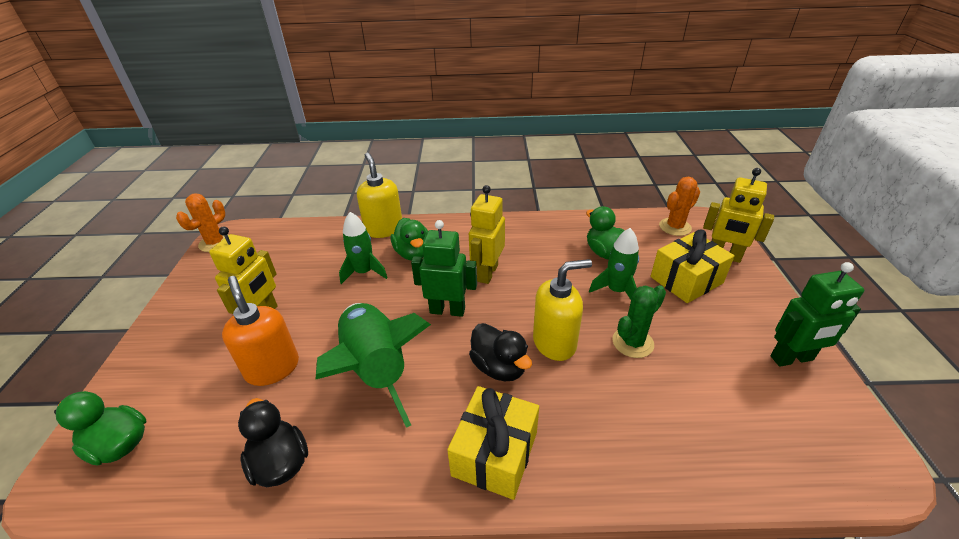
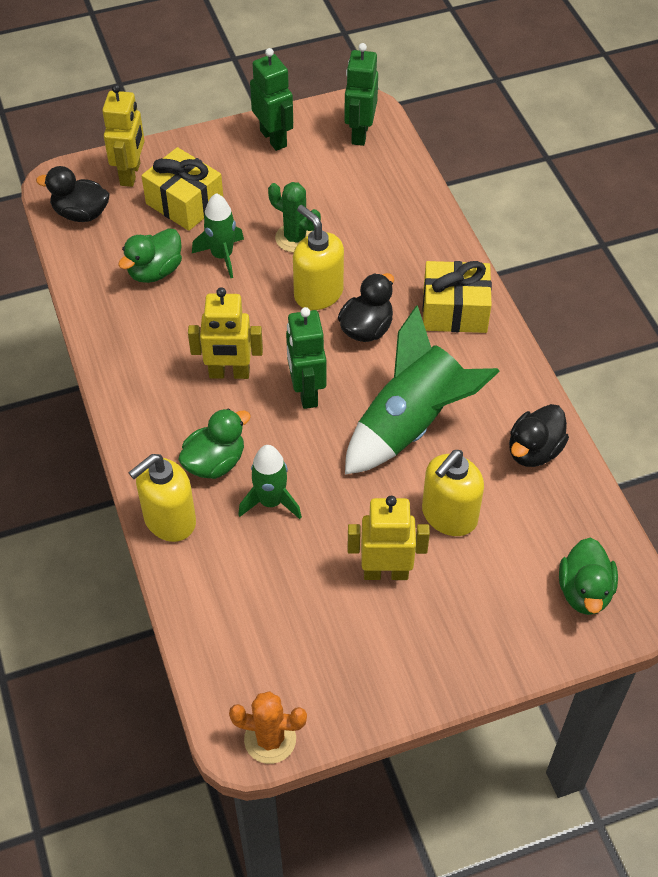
camera: 110 degrees left, 15 degrees up
(272, 368) = (449, 516): orange soap dispenser -> yellow soap dispenser
(675, 227) = (81, 214): orange cactus -> black duck
(818, 445) = (359, 133): none -> green robot

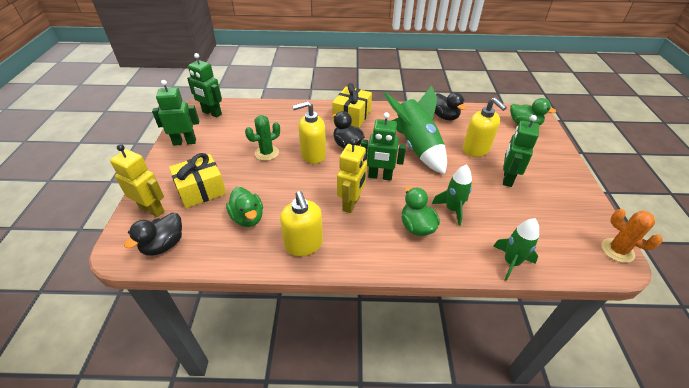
camera: 70 degrees left, 10 degrees down
(169, 520) = (456, 259): yellow soap dispenser -> yellow soap dispenser (304, 244)
(222, 256) = (258, 184): green rocket -> green rocket (511, 262)
(270, 739) = (617, 250): orange cactus -> orange cactus turned 75 degrees counterclockwise
(385, 572) = (507, 178): yellow robot -> green robot

